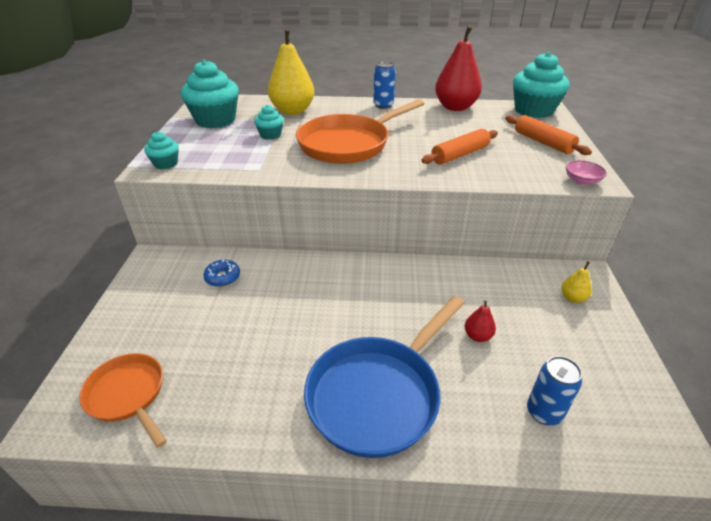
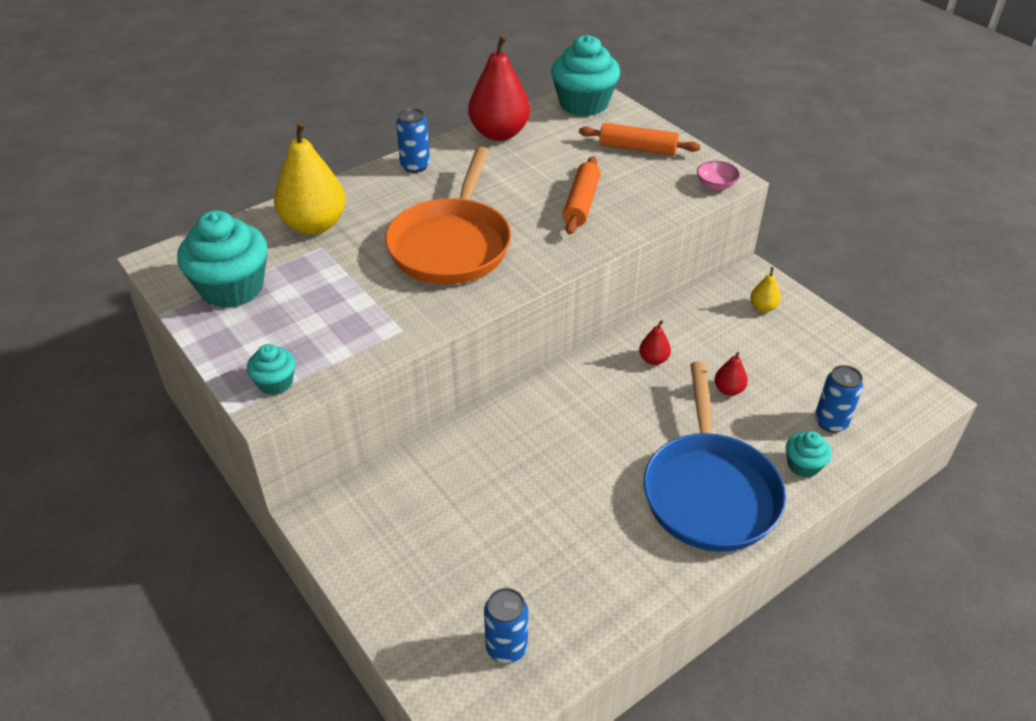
camera: 40 degrees left, 5 degrees up
(128, 395) = (506, 647): orange pan -> blue can
(223, 277) = (434, 483): blue donut -> none
(270, 135) = (342, 276): turquoise cupcake -> turquoise cupcake (803, 465)
(442, 286) = (653, 359): none -> red pear

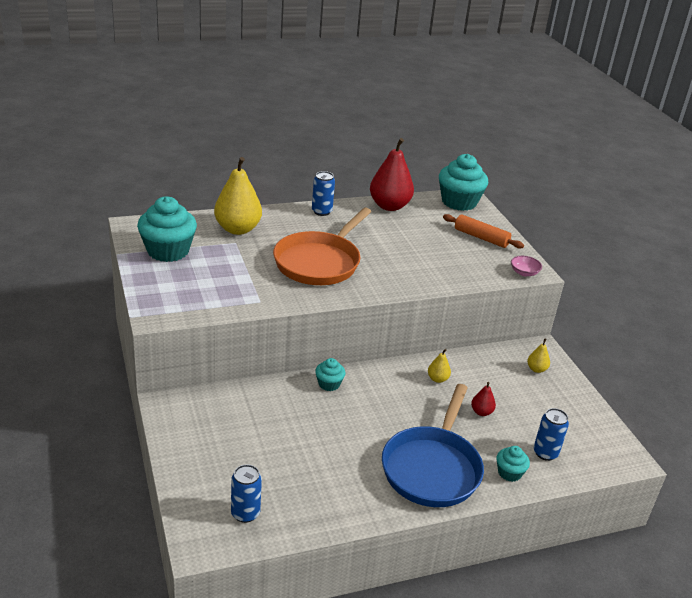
camera: 15 degrees right, 10 degrees down
(275, 383) = (166, 309): turquoise cupcake -> turquoise cupcake (329, 384)
(581, 203) = (421, 260): orange rolling pin -> none
(653, 359) = (437, 379): red pear -> yellow pear

